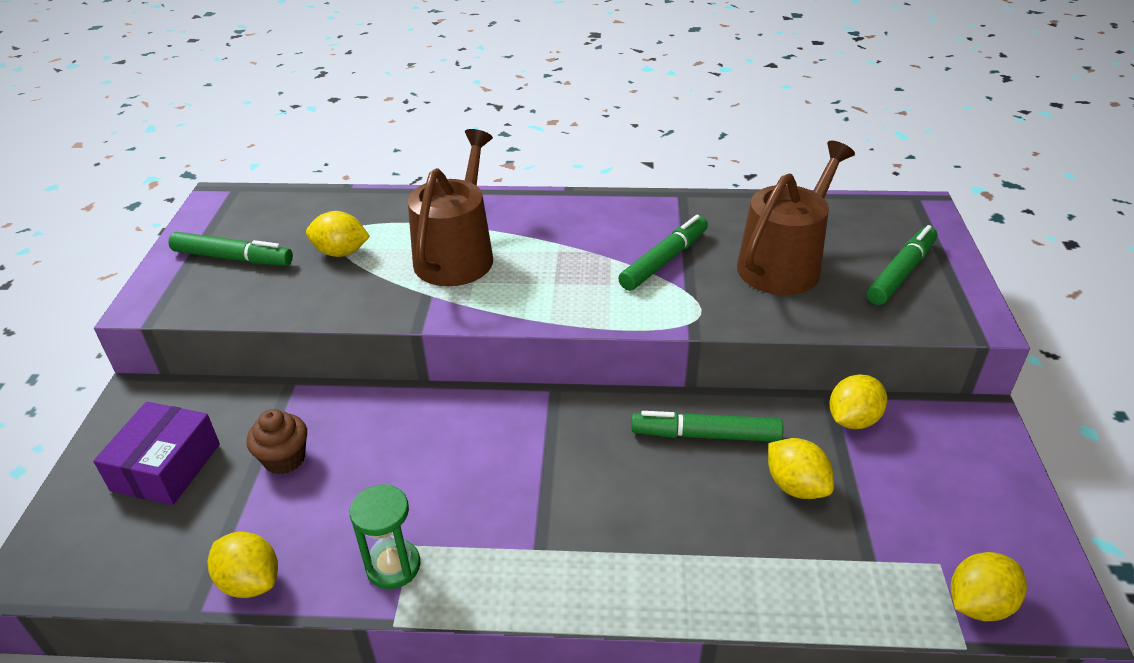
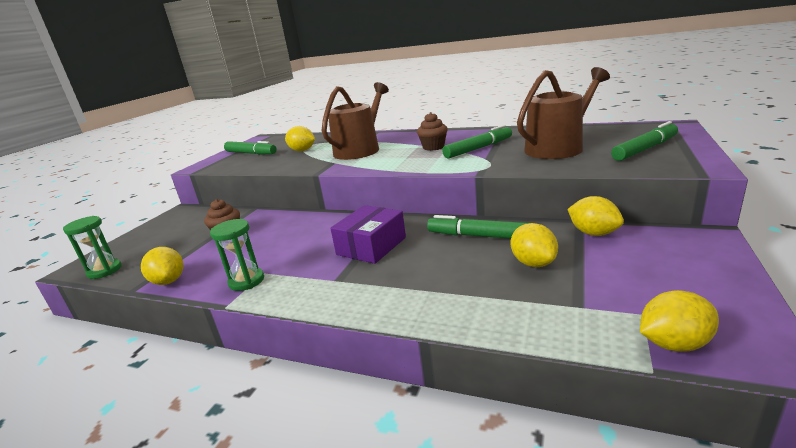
camera: 20 degrees right, 15 degrees down
(97, 571) = (105, 271): none -> green hourglass
(166, 467) = (171, 235): purple box -> purple box (371, 246)
(587, 253) = (433, 147): none -> brown cupcake
(852, 420) = (593, 233): yellow lemon -> yellow lemon turned 75 degrees clockwise

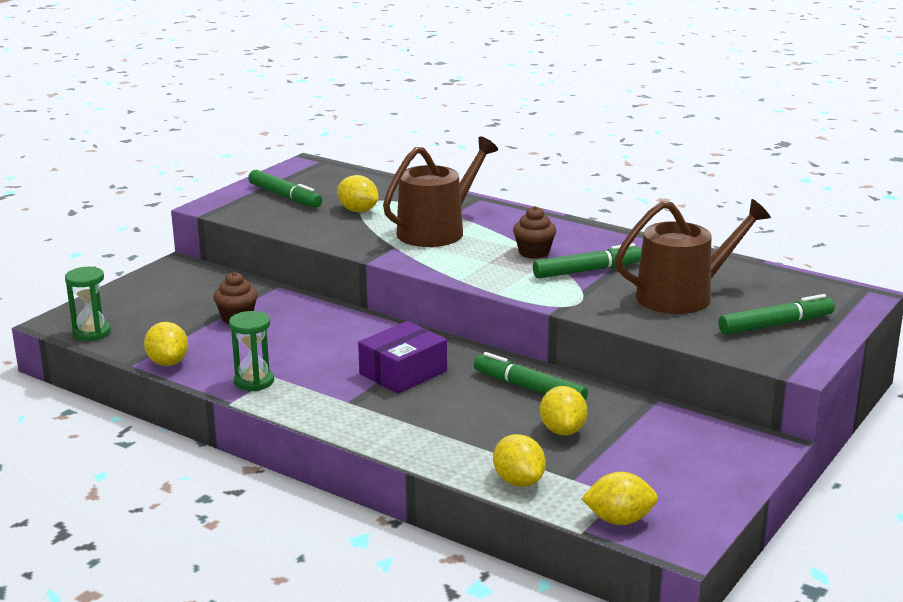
camera: 10 degrees right, 0 degrees up
(593, 233) = (655, 414): yellow lemon -> yellow lemon (518, 481)

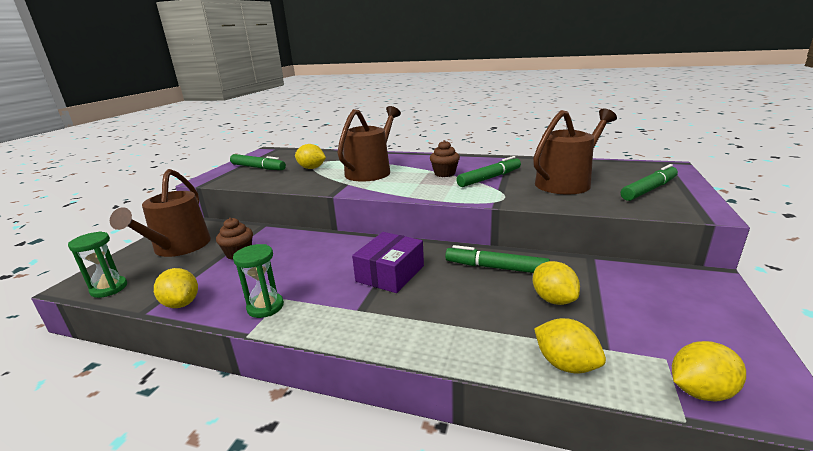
camera: 15 degrees left, 0 degrees up
(167, 297) = (178, 247): none -> brown watering can

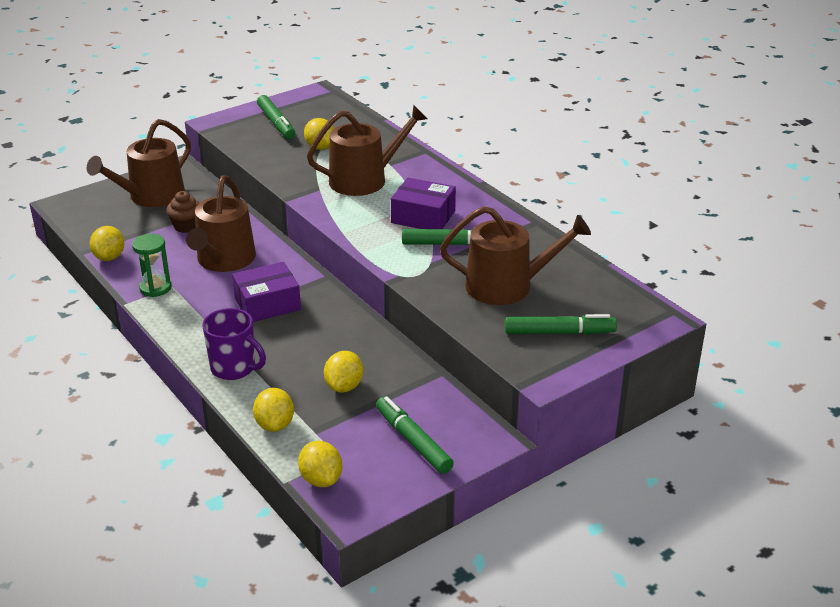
camera: 35 degrees right, 10 degrees up
(109, 288) = (77, 219): green hourglass -> none
(306, 261) = (224, 260): none -> brown watering can
(443, 335) = (234, 368): none -> purple mug
(444, 173) = (423, 217): brown cupcake -> purple box
(496, 268) = (350, 340): green marker -> green marker (413, 441)
(700, 391) = (321, 479): yellow lemon -> yellow lemon turned 45 degrees clockwise

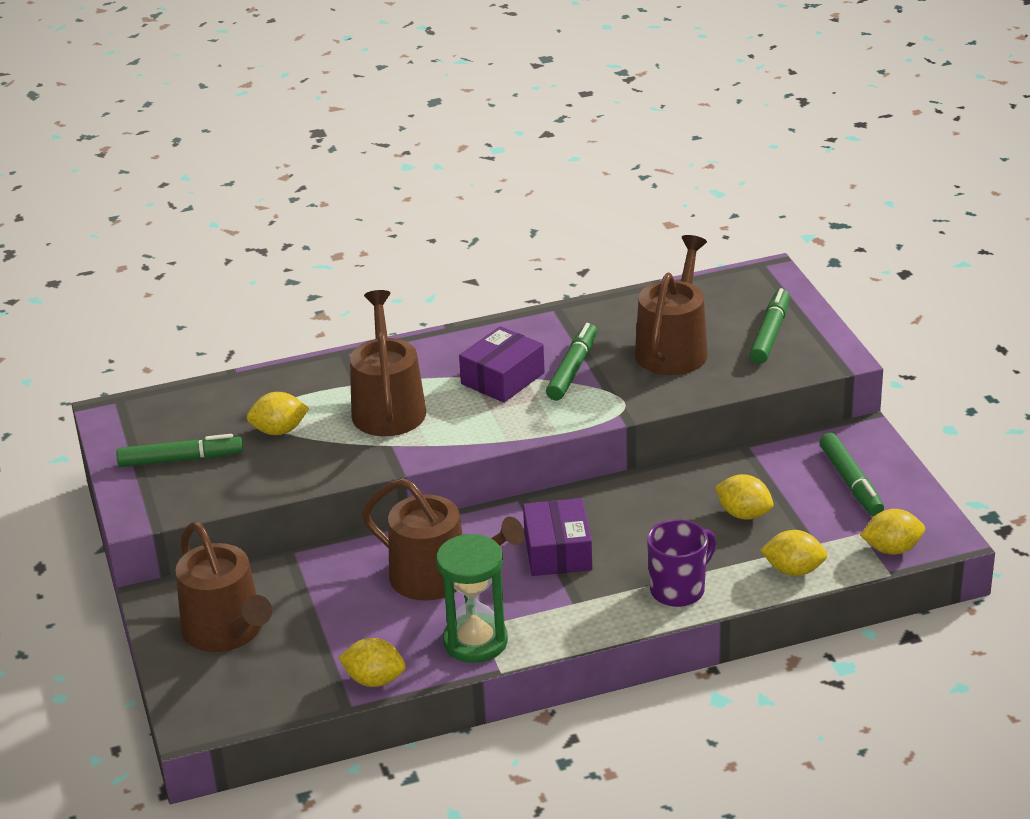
camera: 70 degrees left, 0 degrees up
(155, 288) = (475, 642): green hourglass -> green hourglass, size x1.50
(186, 226) = (333, 603): brown cupcake -> none
(413, 441) = (851, 482): green marker -> green marker turned 90 degrees counterclockwise

